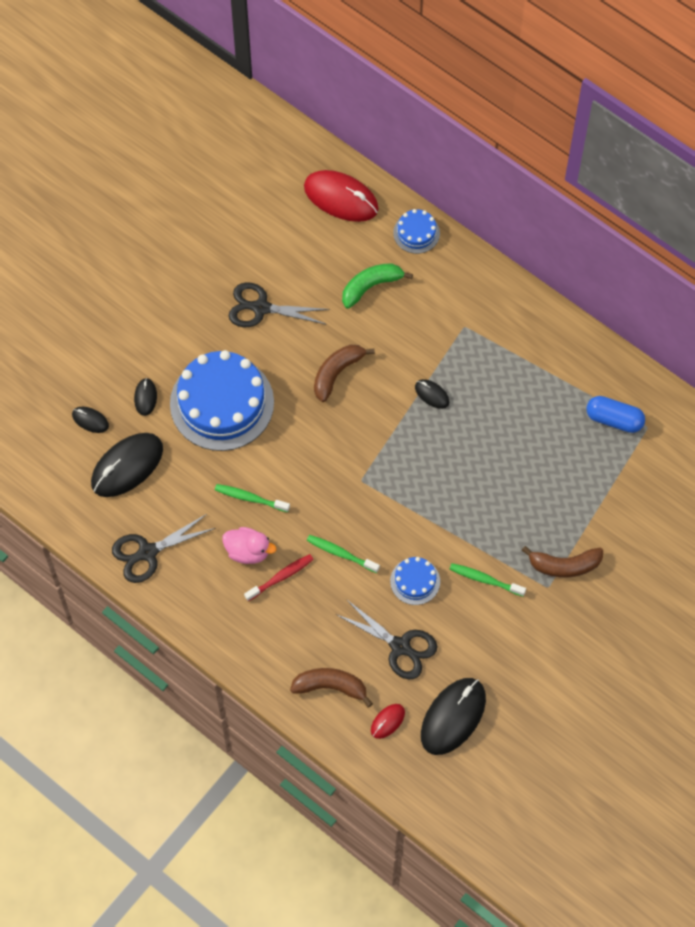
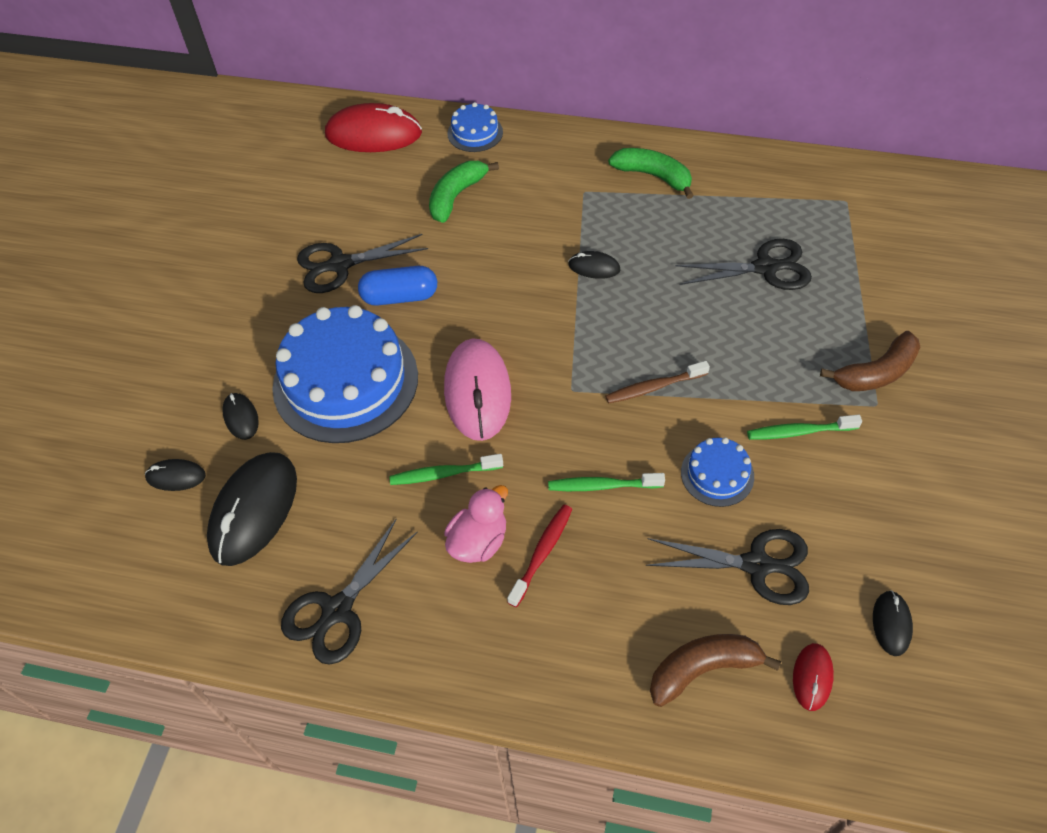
camera: 25 degrees left, 10 degrees down
(248, 551) = (478, 541): pink duck -> pink duck turned 45 degrees counterclockwise
(301, 452) = (477, 392): none -> pink mouse
(337, 373) = (470, 292): brown banana -> none
(414, 504) = (653, 387): none -> brown toothbrush
(453, 717) = (891, 624): black mouse -> black mouse, size x0.48
(523, 337) = (653, 176): none -> green banana
(549, 453) = (765, 268): none -> black scissors
(614, 419) = (807, 208): blue capsule -> blue capsule (400, 297)

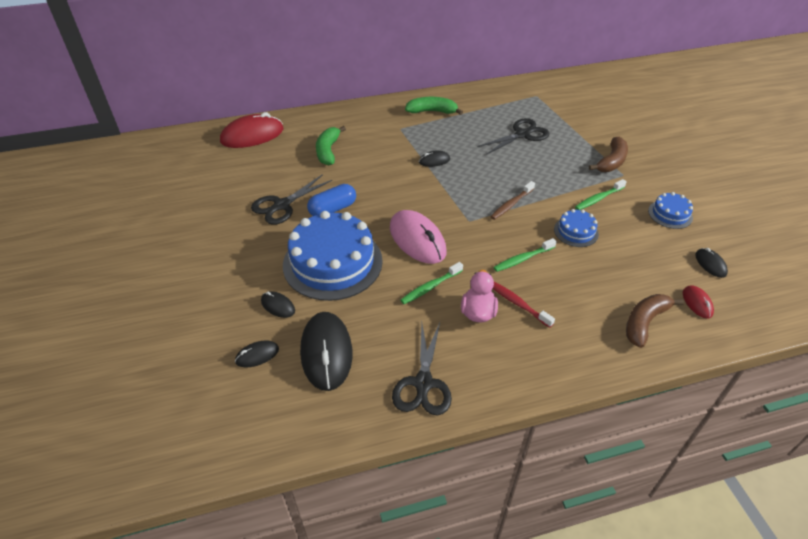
camera: 30 degrees left, 10 degrees down
(475, 133) = (315, 118): blue cake -> blue cake (670, 214)
(542, 553) = (518, 303): red toothbrush -> red toothbrush turned 45 degrees counterclockwise
(756, 565) = (629, 264): black scissors -> none

